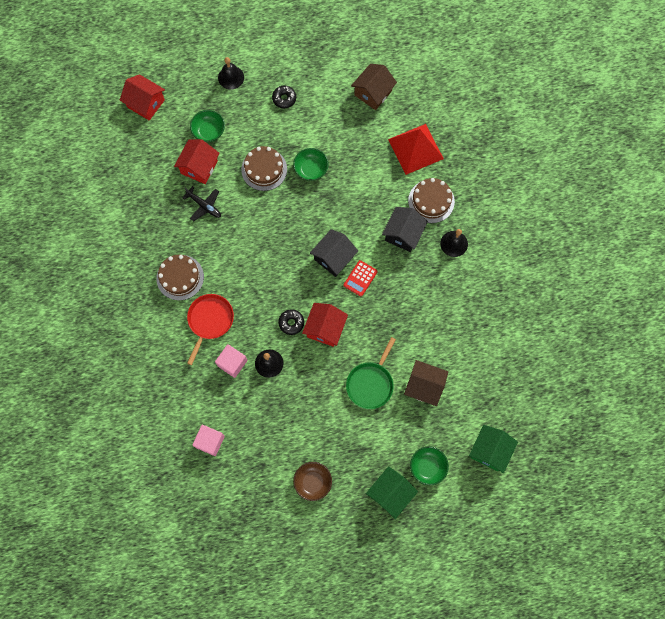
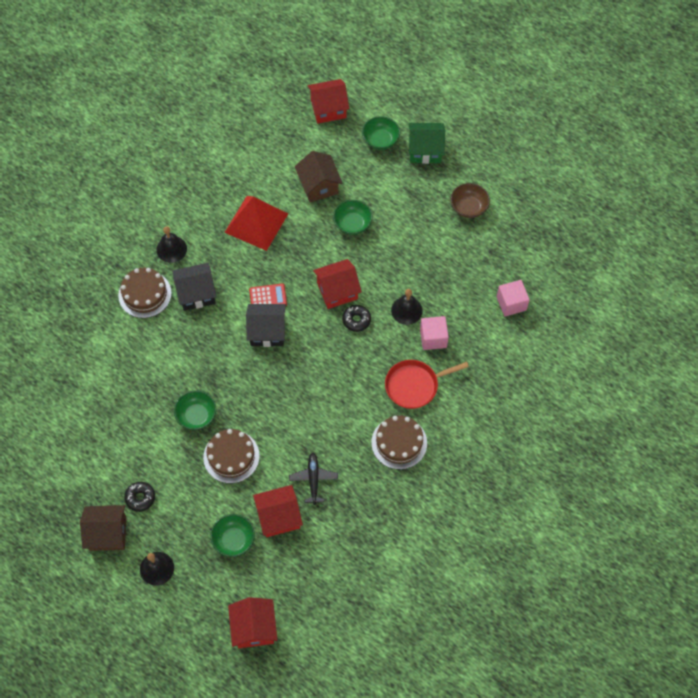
camera: 130 degrees left, 10 degrees down
(370, 384) = (352, 224): green pan -> green bowl
(373, 93) = (69, 422): brown house -> brown house (108, 533)
(415, 149) = (101, 343): red pyramid -> red pyramid (256, 223)
(490, 451) = (328, 109): green house -> red house

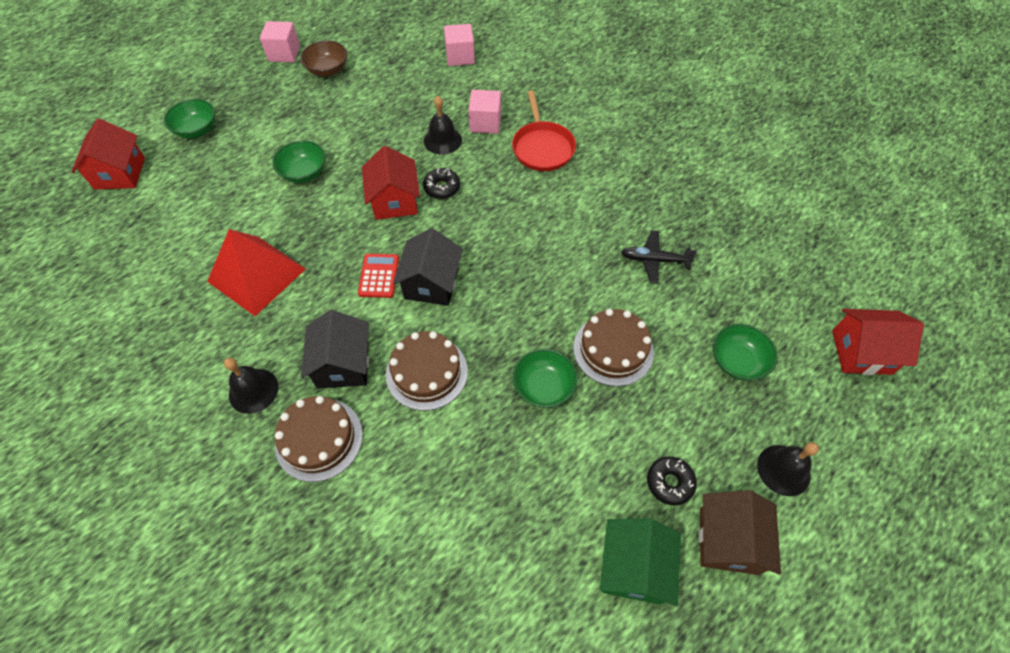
camera: 80 degrees left, 5 degrees down
(279, 517) = (704, 304): red house -> none
(319, 185) = (232, 199): brown house -> none
(399, 443) = (613, 171): brown cake -> brown cake (427, 372)
(425, 150) = (234, 93): green house -> green house (634, 567)
(481, 170) = (284, 53): none -> pink cube

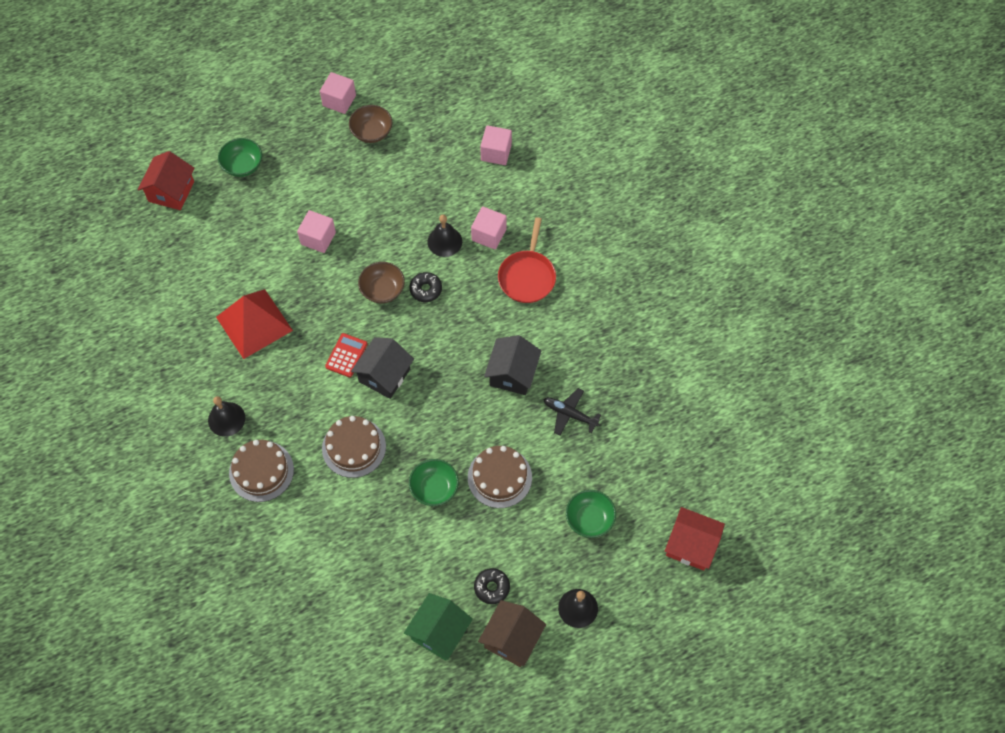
camera: 20 degrees right, 5 degrees up
(304, 173) = (318, 238): green bowl -> pink cube
(343, 364) = (296, 420): black house -> black house (512, 374)
(394, 201) = (382, 290): red house -> brown bowl

